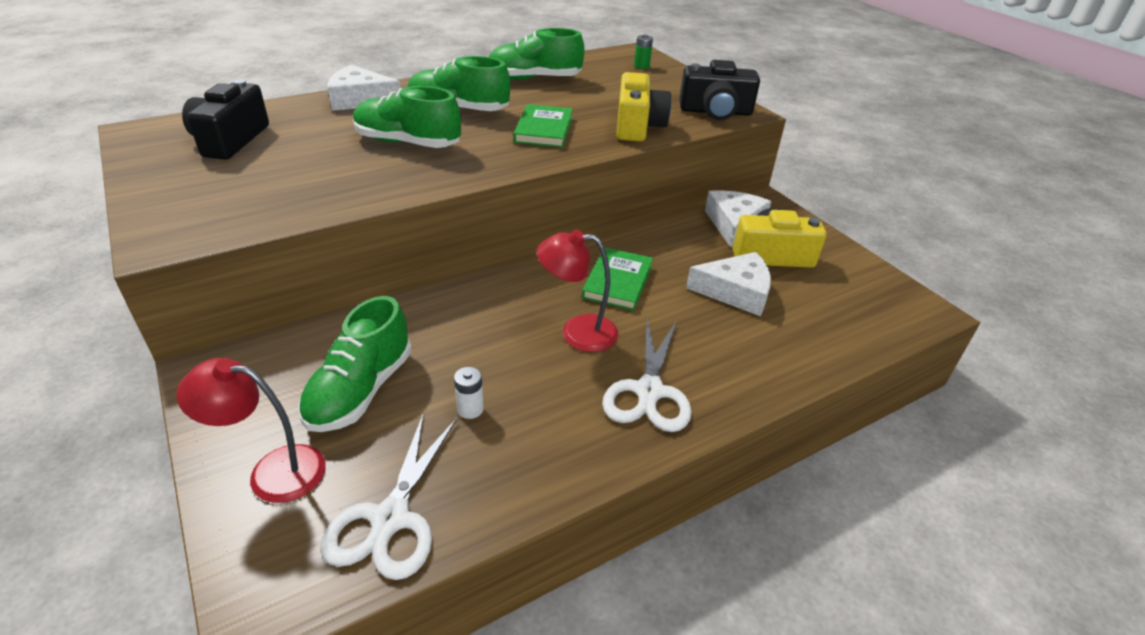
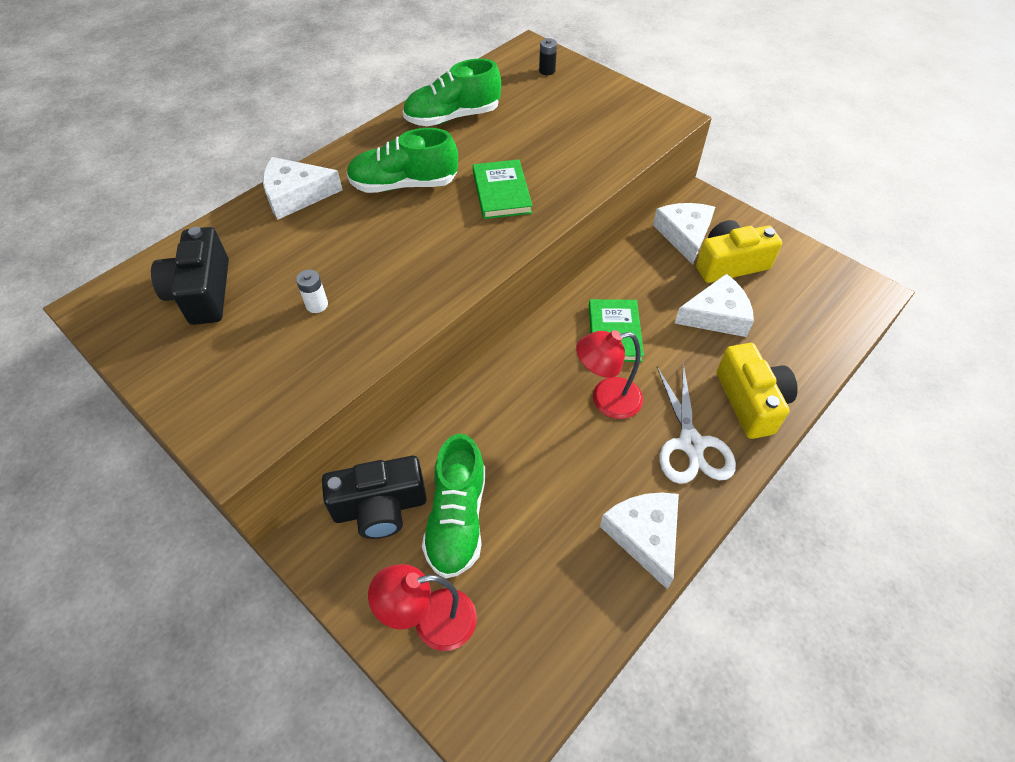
camera: 15 degrees left, 15 degrees up
(391, 518) = (551, 631): white scissors -> none
(407, 143) = (382, 247): green shoe -> none
(470, 409) = (558, 508): white battery -> white battery (317, 305)
(550, 459) = (644, 536): none -> white cheese
(637, 126) = (585, 164): yellow camera -> yellow camera (751, 401)
(641, 66) = (547, 71): green battery -> black battery
(715, 112) = (646, 124): black camera -> black camera (380, 507)

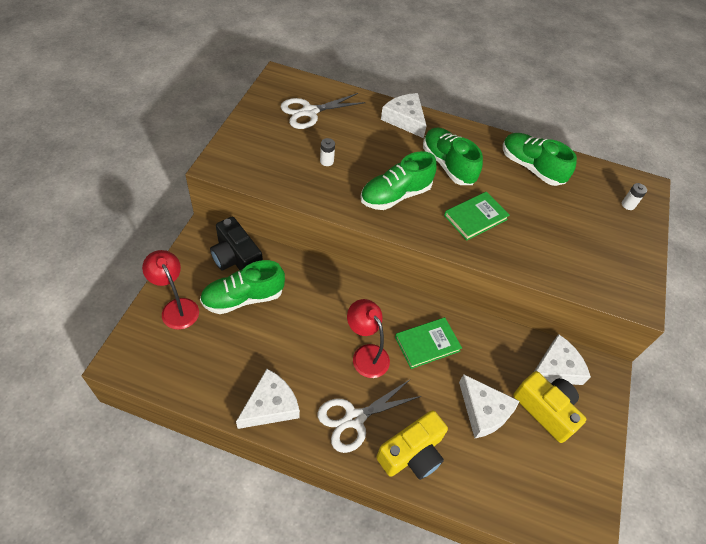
camera: 60 degrees right, 0 degrees up
(202, 292) = (310, 112): black camera -> white scissors
(424, 253) = (395, 195): none -> green shoe
(547, 71) = (628, 205): black battery -> white battery

